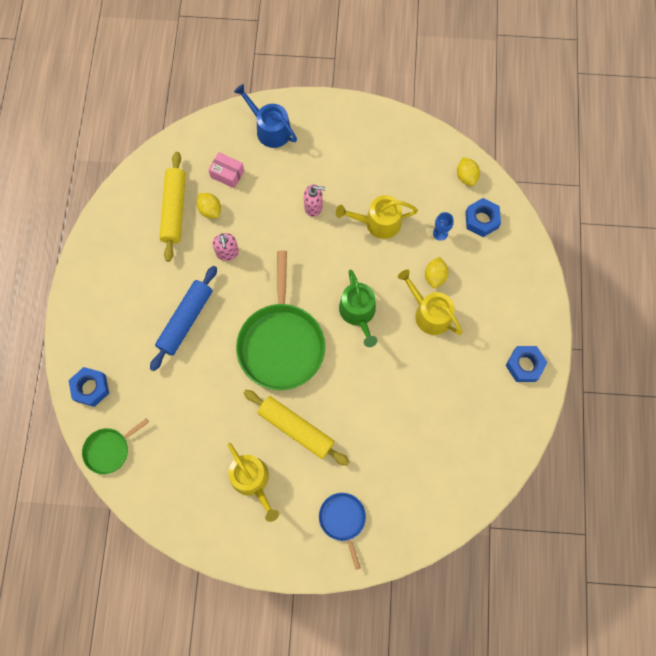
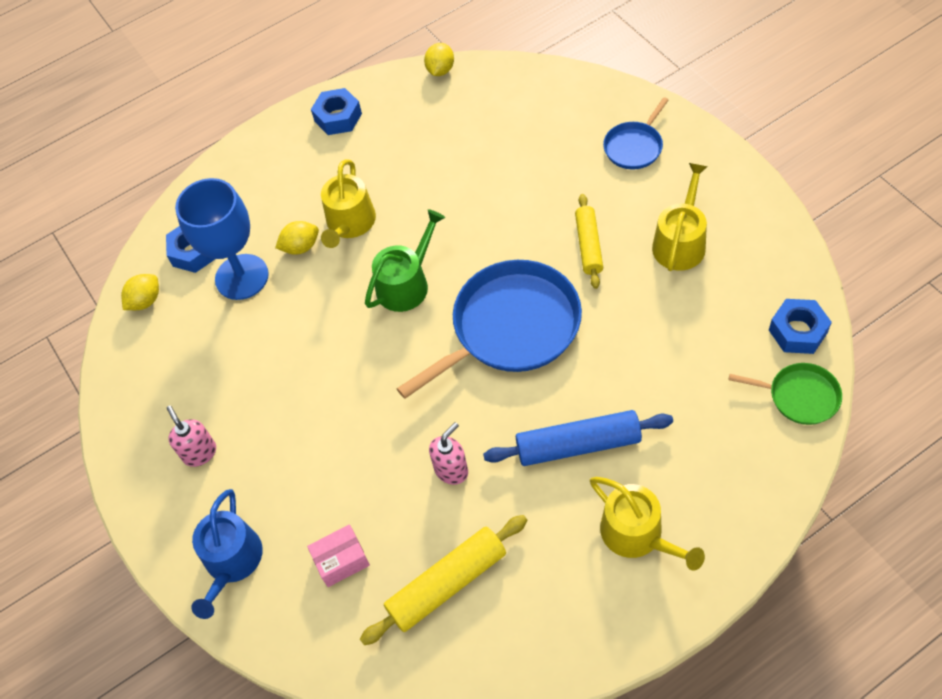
camera: 120 degrees left, 15 degrees down
(91, 388) = (759, 477): blue nut -> blue nut (797, 331)
(210, 210) = (410, 538): yellow lemon -> yellow lemon (440, 70)
(227, 174) = (341, 560): pink box -> pink box turned 75 degrees clockwise
(281, 343) = (510, 327): green pan -> blue pan
(296, 428) = (588, 245): yellow rolling pin -> yellow rolling pin, size x0.67
(313, 207) = (309, 424): pink soap dispenser -> pink soap dispenser (199, 453)
(378, 222) = (276, 344): yellow watering can -> yellow watering can (638, 535)
(440, 233) = (242, 277): blue goblet -> blue goblet, size x2.46

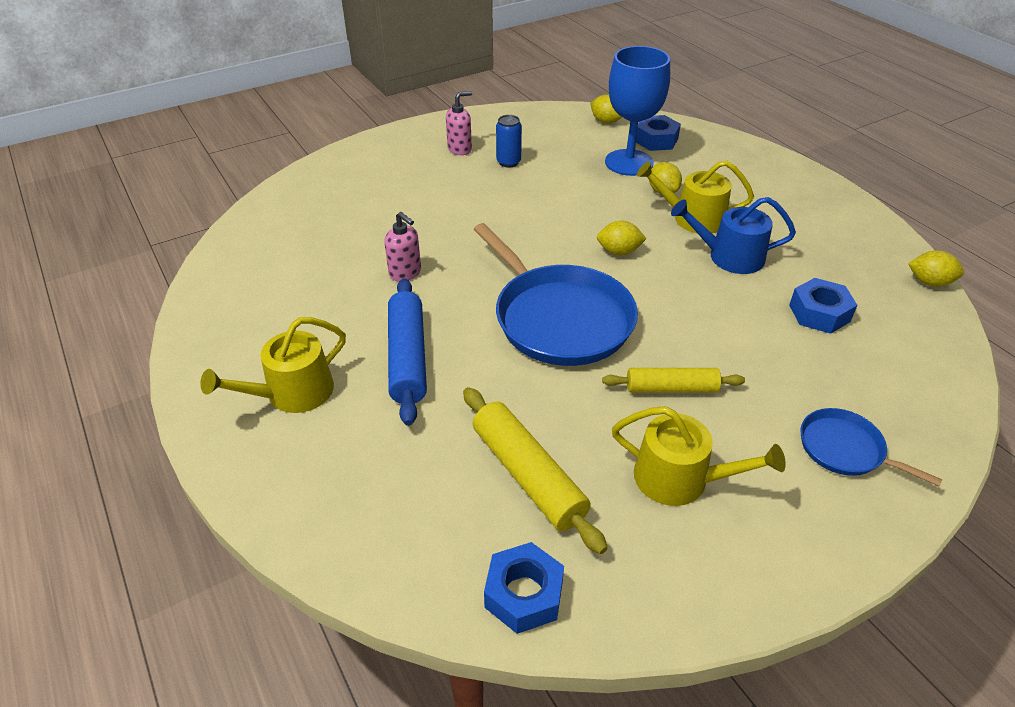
camera: 85 degrees right, 15 degrees down
(231, 562) = (362, 165): blue watering can -> blue watering can (729, 256)
(234, 396) = (508, 162): none -> blue can
(338, 117) = (833, 212): blue nut -> blue nut (819, 313)
(341, 560) = (342, 213): pink box -> none
(407, 283) = (619, 251): green watering can -> yellow lemon
(447, 584) = (297, 267): yellow rolling pin -> yellow rolling pin (528, 475)
(799, 396) = (420, 576): green pan -> none

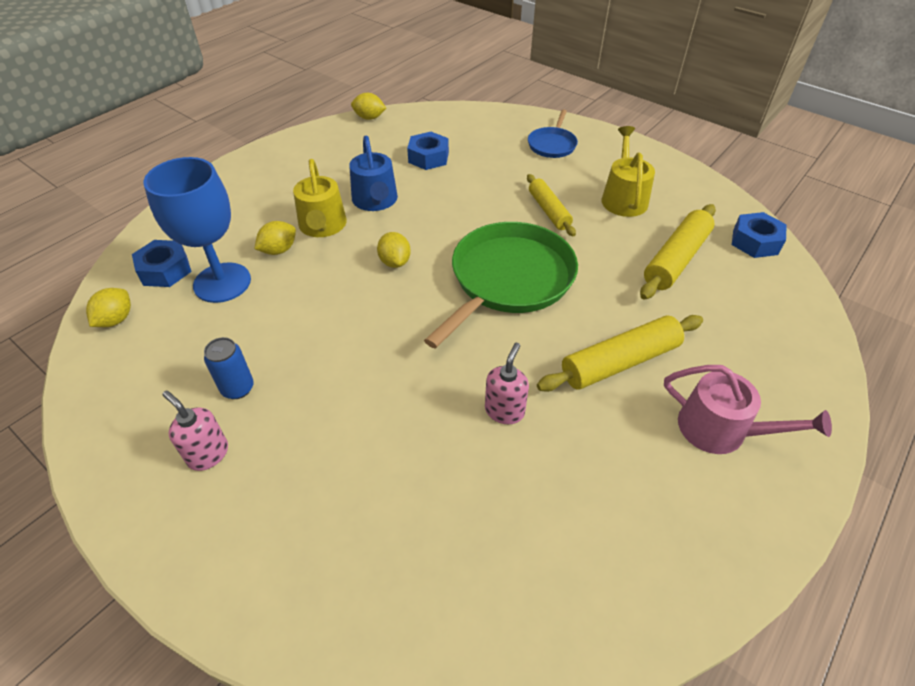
camera: 110 degrees left, 5 degrees up
(292, 393) = (721, 430): yellow watering can -> pink watering can
(408, 358) = (619, 362): blue rolling pin -> yellow rolling pin
(559, 318) = (508, 279): blue pan -> green pan
(929, 282) = (369, 118): yellow lemon -> yellow lemon turned 75 degrees counterclockwise

